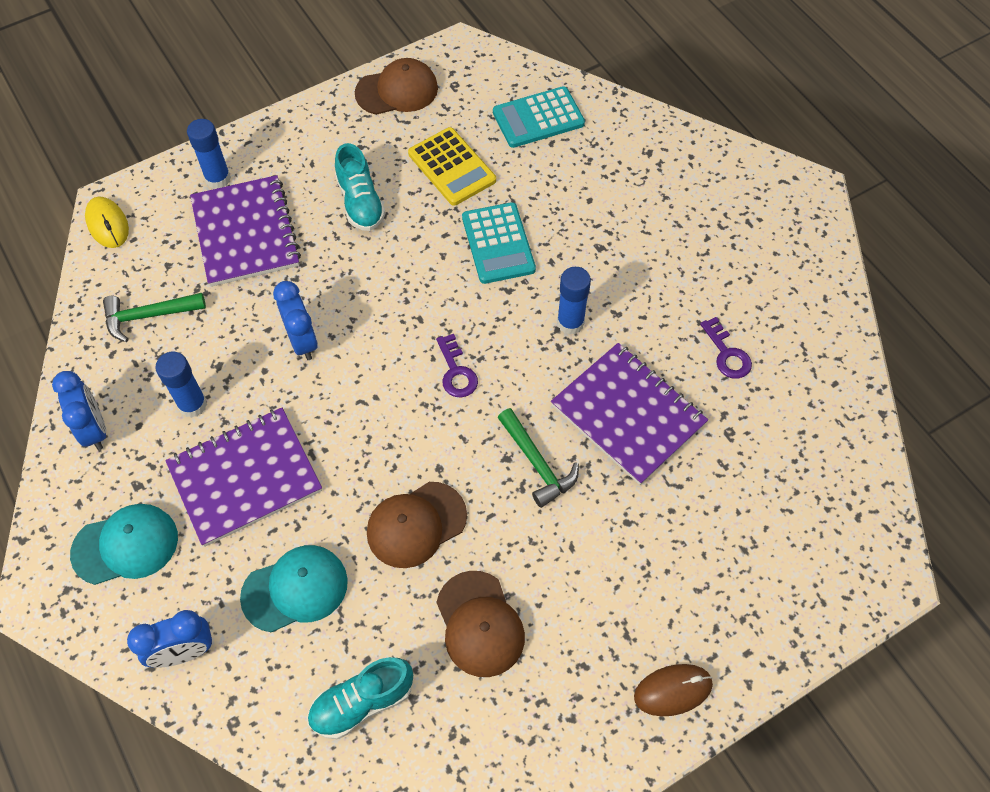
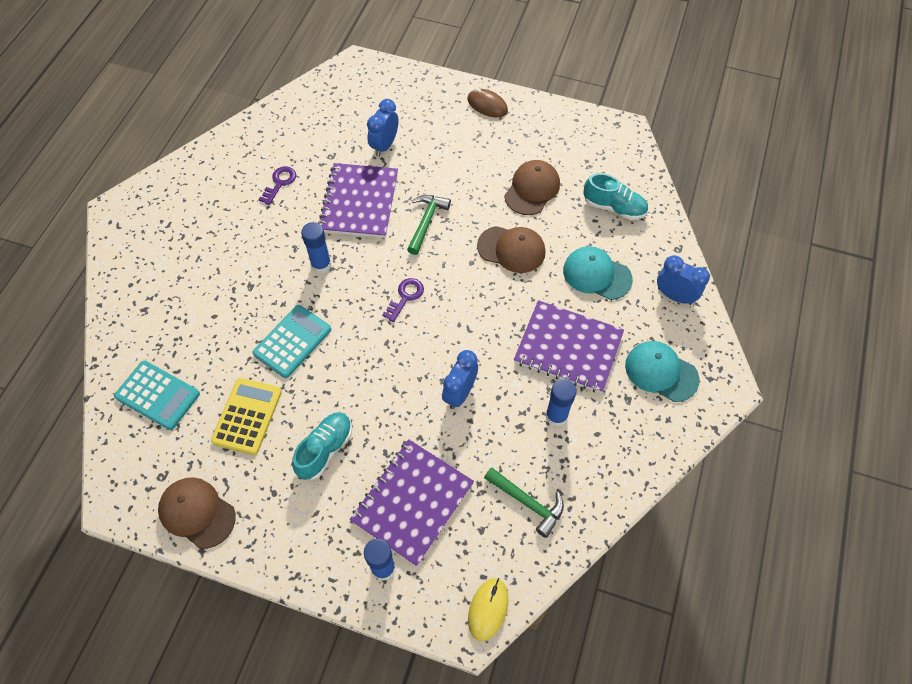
camera: 130 degrees left, 0 degrees up
(94, 429) = (624, 456): blue clock -> blue clock (384, 145)

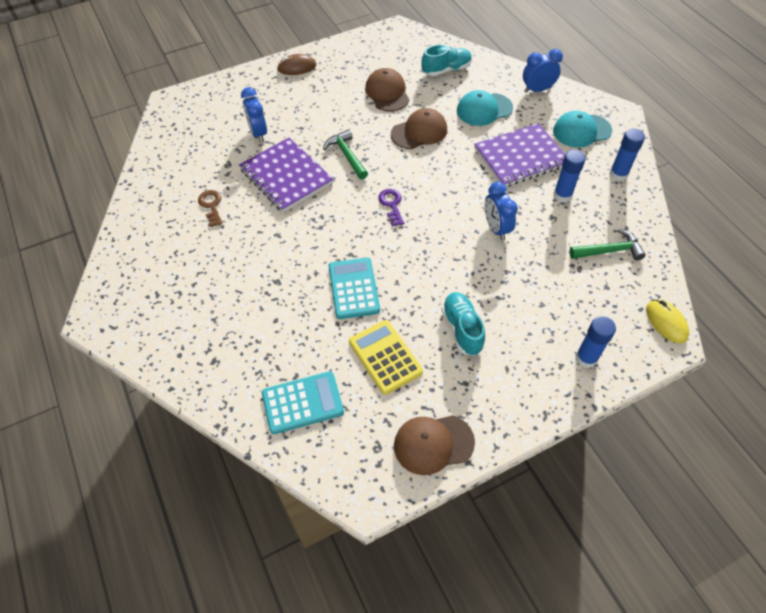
camera: 45 degrees left, 5 degrees down
(280, 183) = (211, 206): purple key -> brown key
(321, 265) = (310, 230): blue glue stick -> blue glue stick (618, 174)
(412, 502) = (552, 308): purple notebook -> none

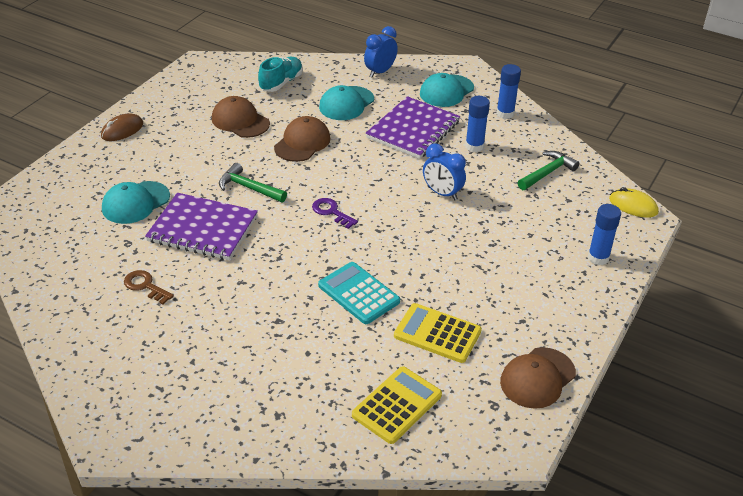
camera: 35 degrees left, 15 degrees down
(258, 133) = (135, 203): blue clock -> turquoise cap
(302, 403) = (397, 405): turquoise calculator -> yellow calculator
(462, 329) = (483, 282): turquoise shoe -> none

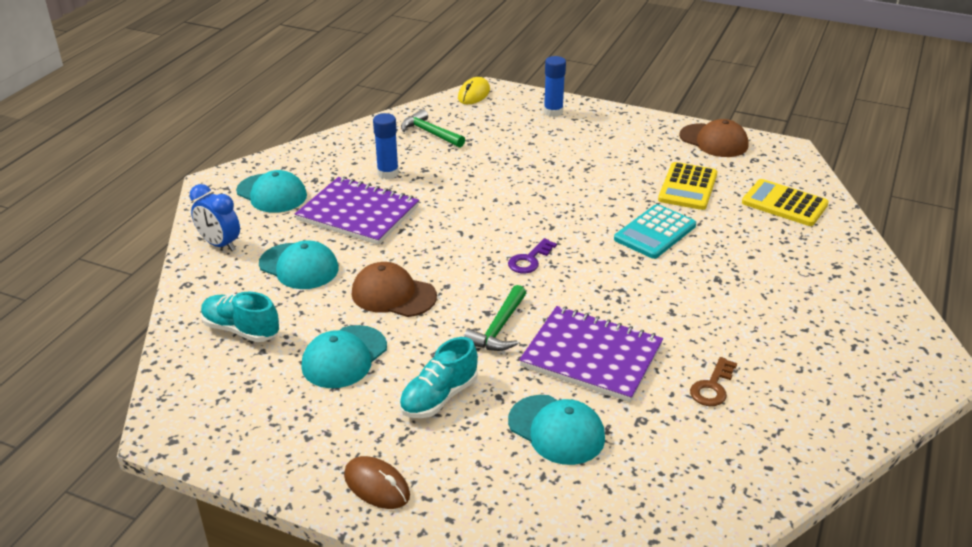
camera: 95 degrees left, 5 degrees down
(187, 156) = (439, 397): none -> turquoise shoe
(202, 229) = (591, 356): purple notebook -> purple notebook turned 75 degrees counterclockwise
(240, 121) = (344, 357): brown cap -> turquoise cap
(442, 193) = (478, 190): blue clock -> none
(505, 113) = (321, 156): blue glue stick -> none

